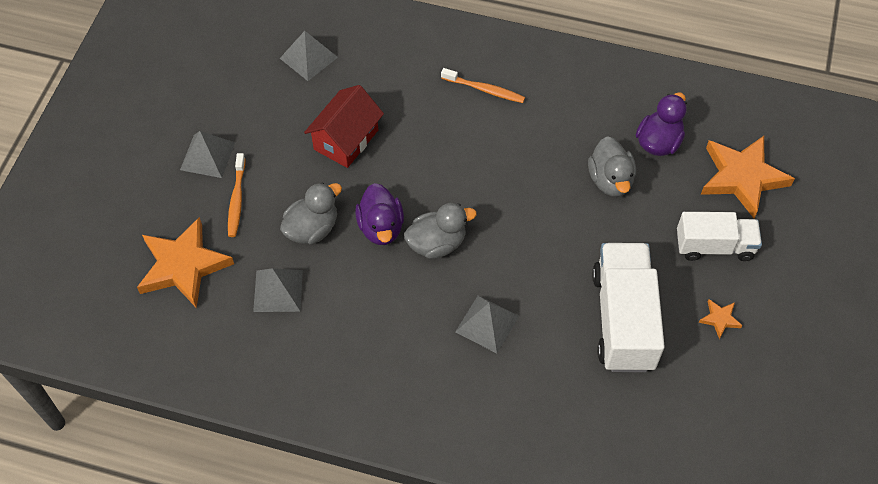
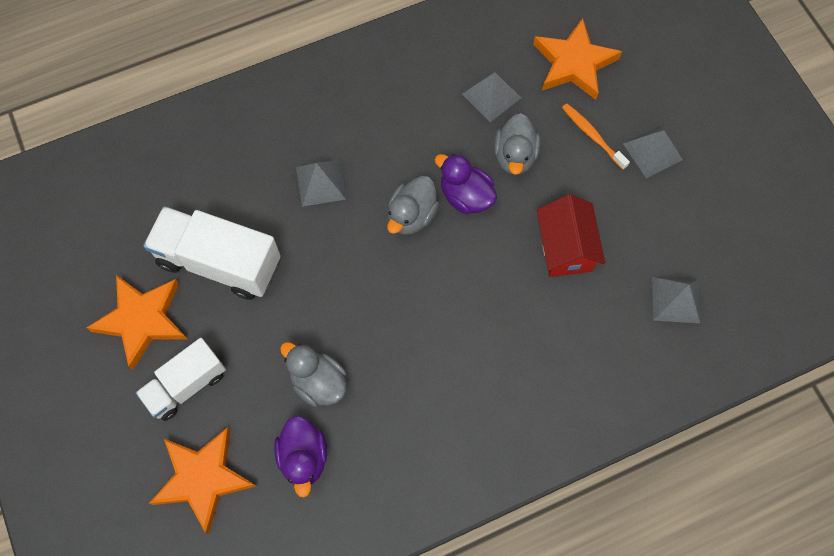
camera: 140 degrees right, 10 degrees up
(484, 90) = (499, 389): orange toothbrush -> none
(623, 320) = (219, 262): white truck -> white truck turned 150 degrees clockwise
(719, 319) = (142, 320): orange star -> orange star, size x2.33

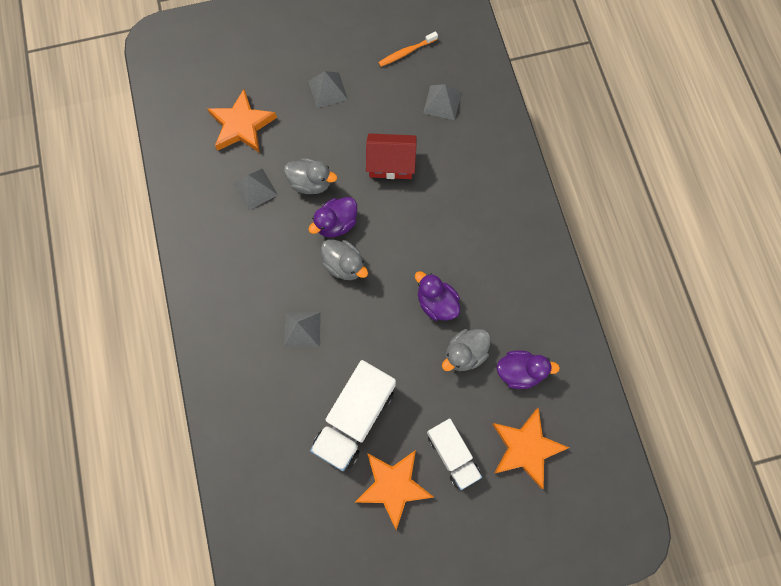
camera: 80 degrees left, 5 degrees up
(381, 336) = (436, 303): none -> purple duck
(592, 136) = (306, 126): orange toothbrush -> orange toothbrush (406, 52)

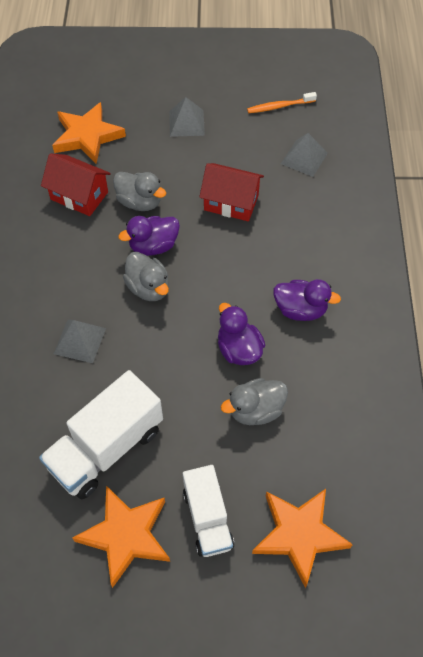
camera: 15 degrees right, 15 degrees down
(255, 189) = (79, 195): grey pyramid -> red house
(519, 371) = (315, 446): purple duck -> purple duck (300, 310)

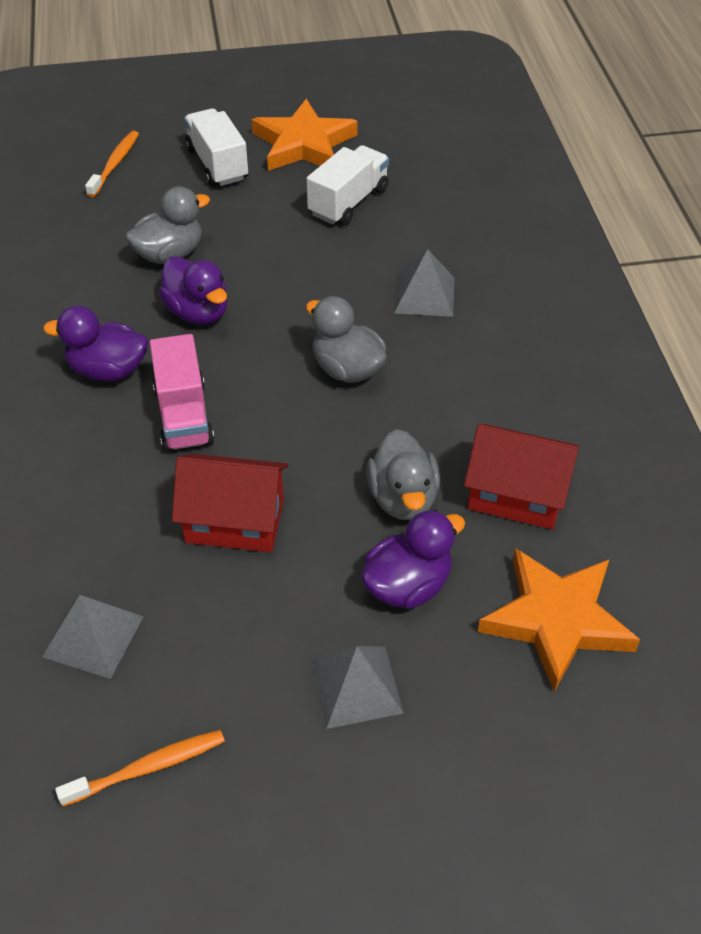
camera: 170 degrees right, 10 degrees down
(106, 448) = (348, 202): white truck -> white truck, size x0.64
(140, 202) = (403, 498): grey duck -> grey duck turned 120 degrees counterclockwise
(153, 246) = (357, 429): purple duck -> purple duck (408, 585)
(254, 269) = (183, 415): none -> pink truck
(299, 534) = (115, 164): orange star -> orange toothbrush

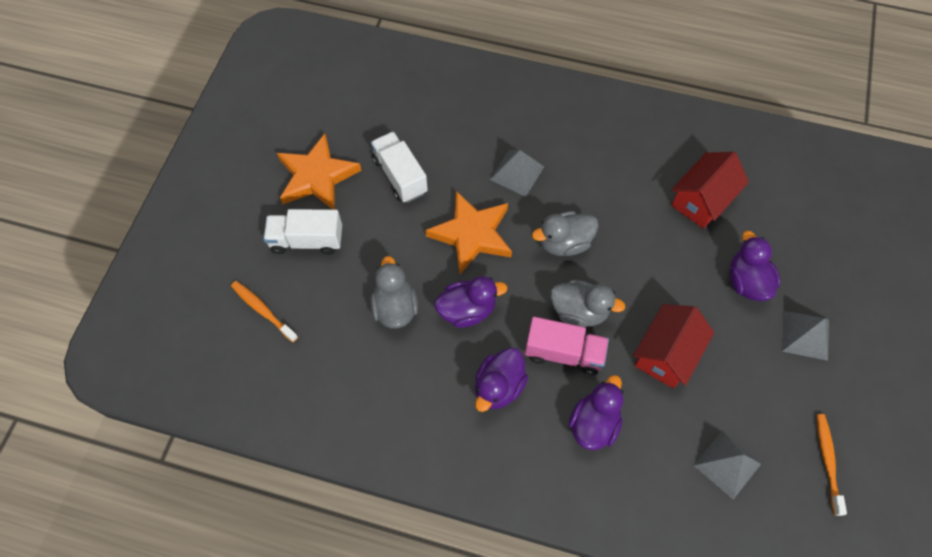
camera: 65 degrees left, 15 degrees up
(96, 473) = (593, 423): none -> purple duck
(403, 498) = (683, 257): grey duck -> grey duck (579, 311)
(556, 620) = (793, 222): orange star -> orange star (472, 234)

